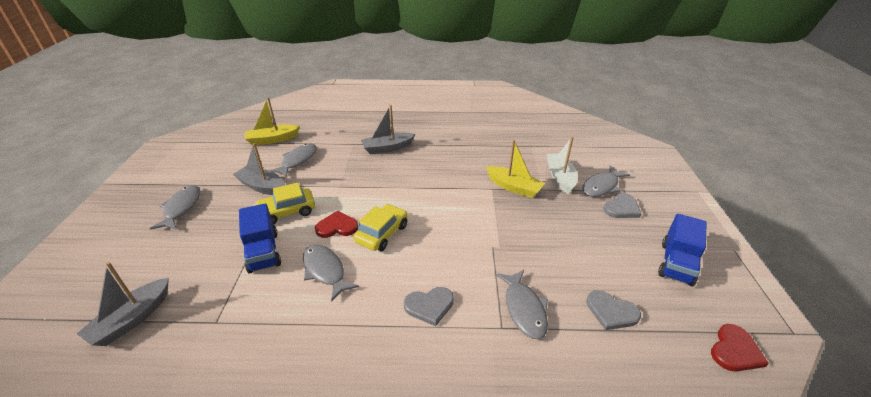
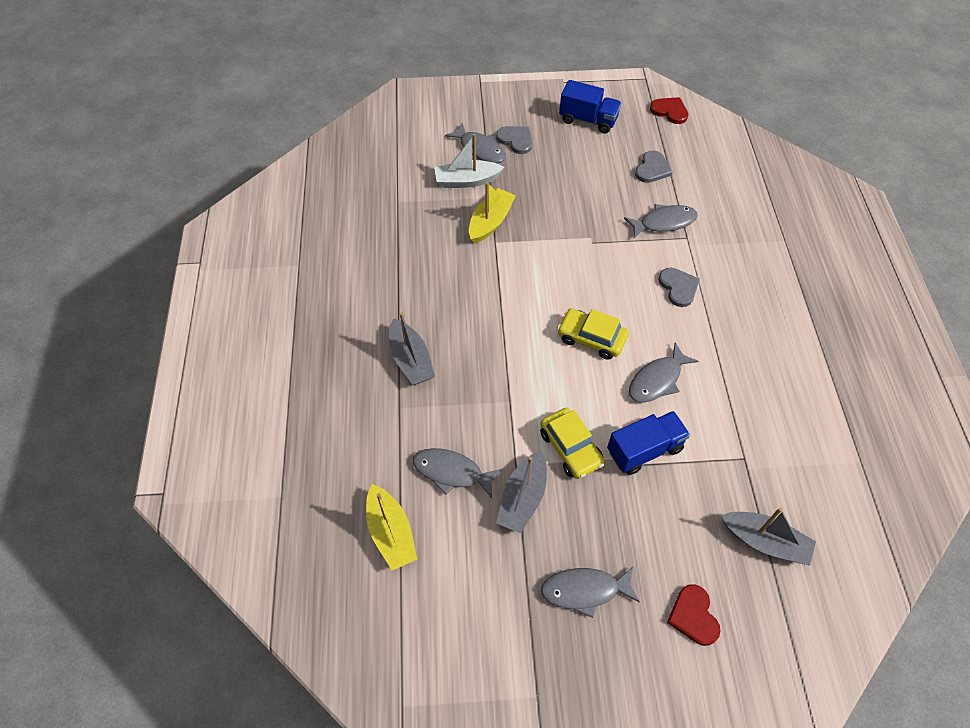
camera: 95 degrees left, 20 degrees up
(337, 227) = (588, 385): red heart -> red heart (693, 616)

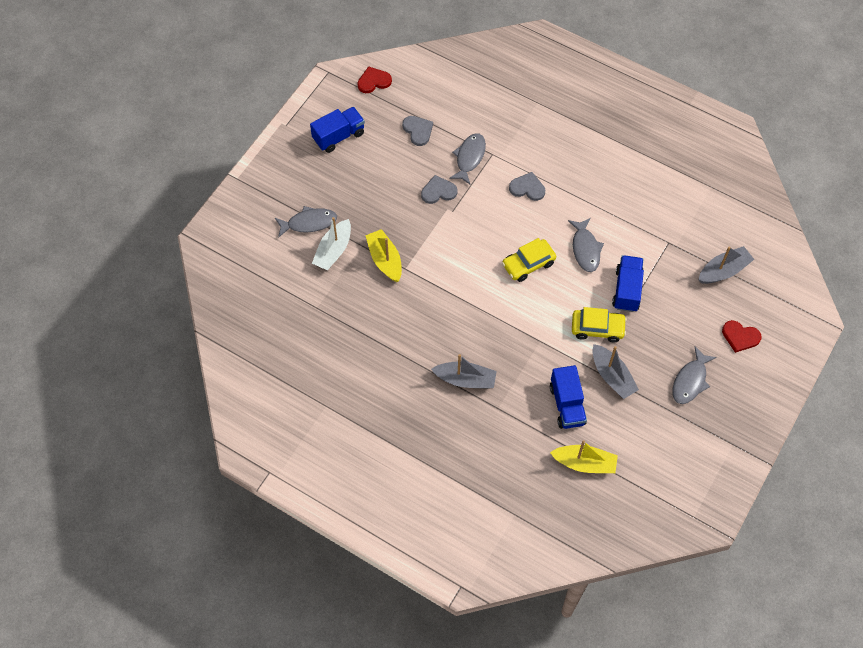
camera: 55 degrees left, 5 degrees up
(452, 472) = (567, 405): grey fish -> blue truck
(516, 140) = (319, 194): grey heart -> grey heart (438, 191)

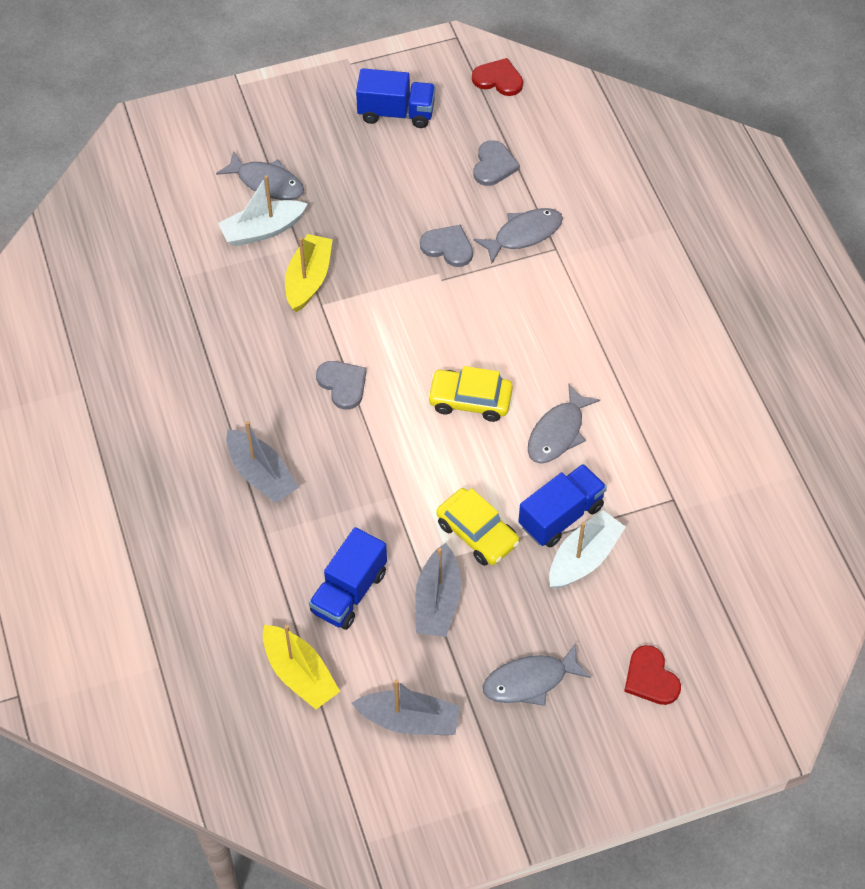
camera: 40 degrees right, 5 degrees down
(527, 188) = (559, 315): grey heart -> grey heart (343, 384)
(657, 302) = (583, 558): none -> white boat
(723, 271) = (711, 583): grey boat -> grey boat (409, 720)

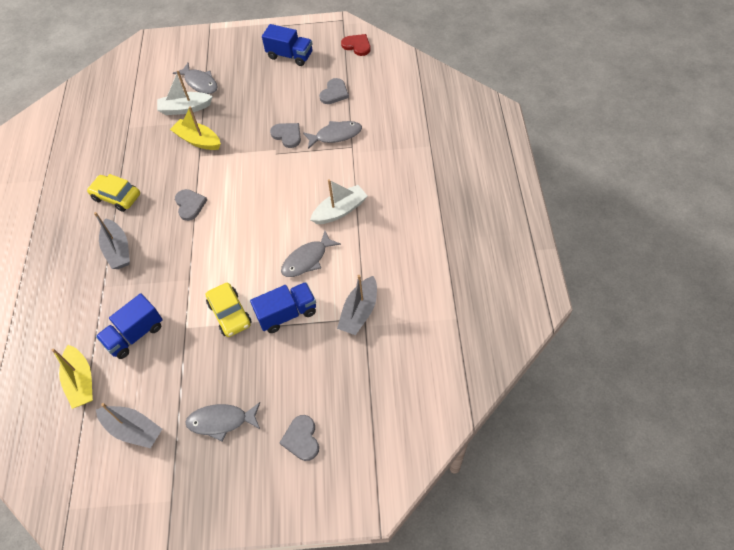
camera: 20 degrees right, 0 degrees up
(308, 279) = (198, 140): yellow boat -> yellow boat turned 90 degrees counterclockwise
(437, 601) = (186, 353): grey boat -> grey boat (359, 312)
(470, 400) = (261, 229): yellow car -> yellow car (116, 197)
(583, 558) = (290, 345): white boat -> white boat (340, 210)
(650, 678) = (301, 439): red heart -> grey heart

